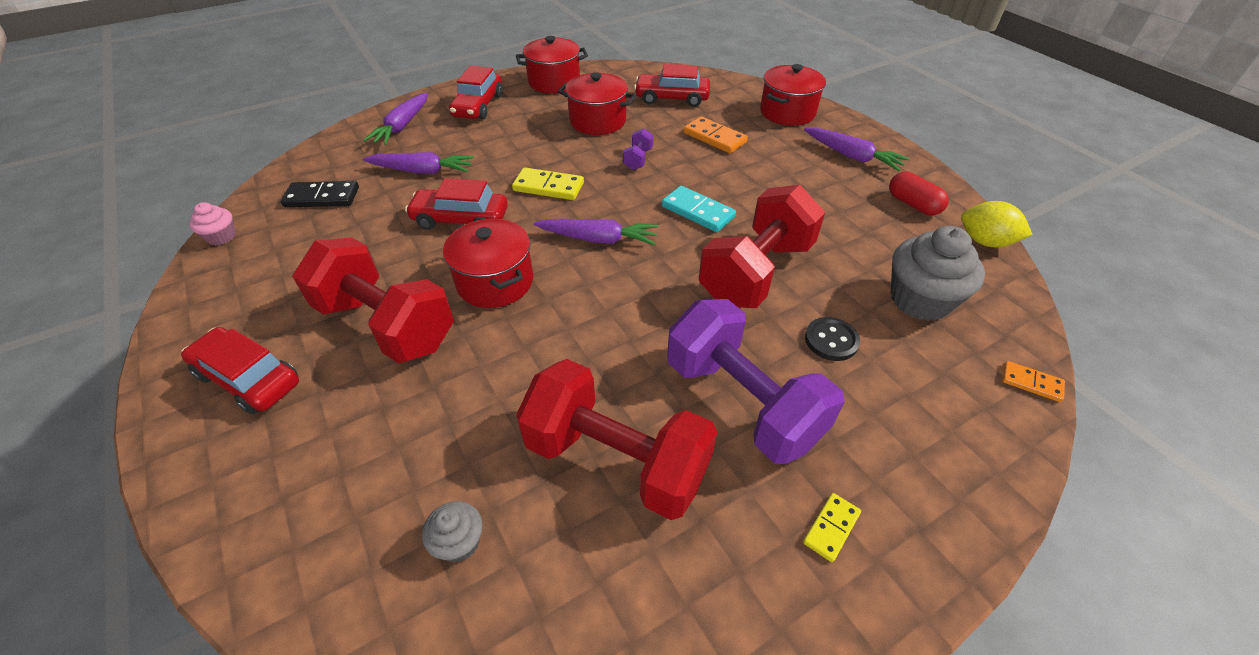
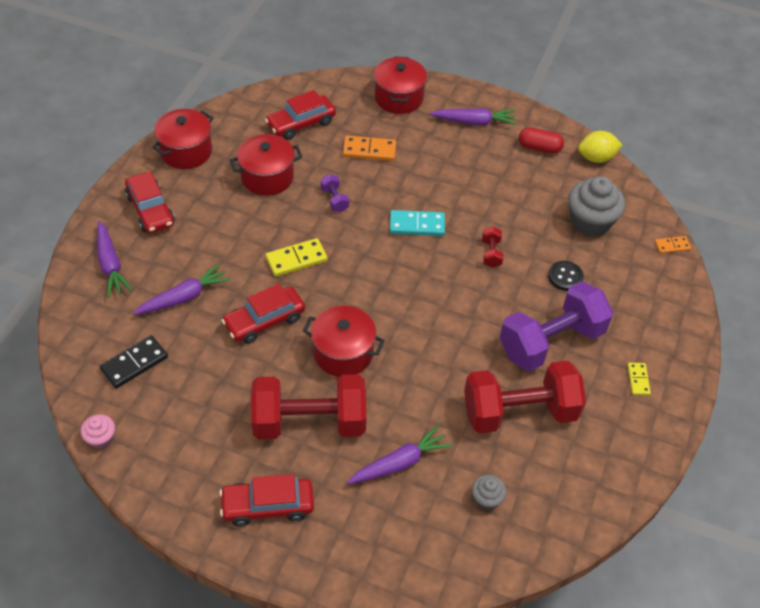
camera: 40 degrees left, 5 degrees up
(599, 239) = (375, 283): purple carrot -> purple carrot (400, 463)
(742, 402) = (551, 342): purple dumbbell -> purple dumbbell turned 45 degrees counterclockwise
(756, 272) = (491, 253): red dumbbell -> red dumbbell, size x0.40

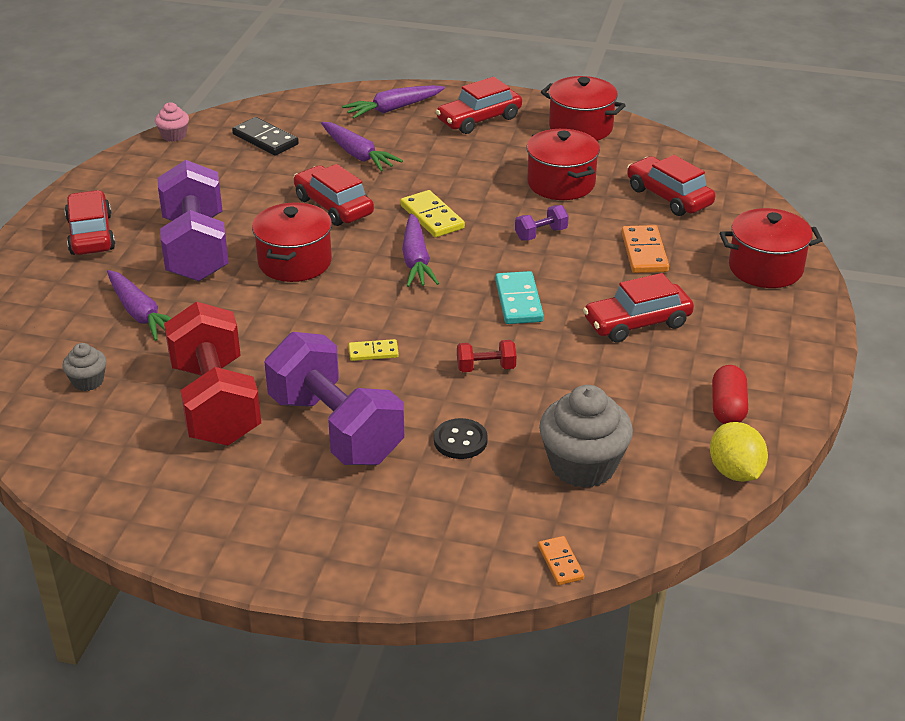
camera: 85 degrees right, 15 degrees down
(309, 421) = (196, 249): red dumbbell -> purple dumbbell
(450, 170) = (637, 323): none -> red car
(474, 122) = (752, 340): purple carrot -> purple carrot (416, 260)
(638, 380) = (277, 517): yellow domino -> yellow domino (373, 352)

